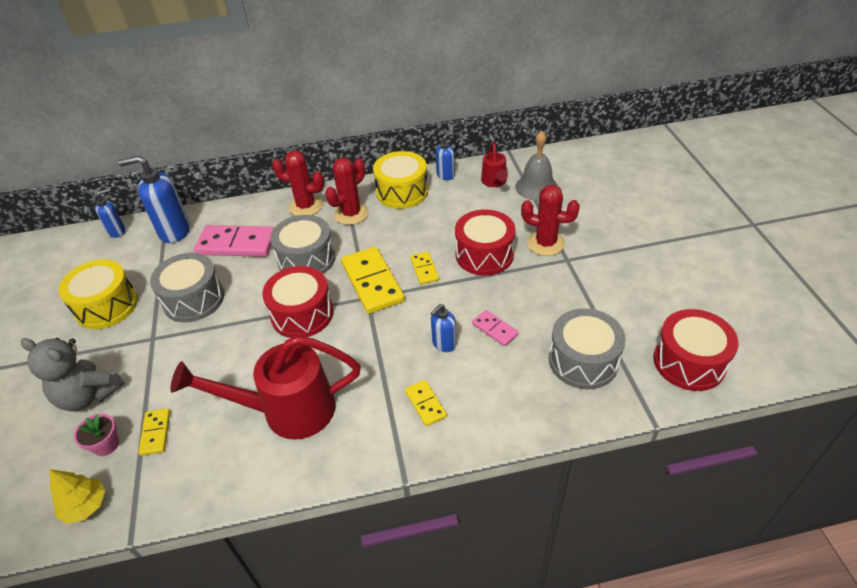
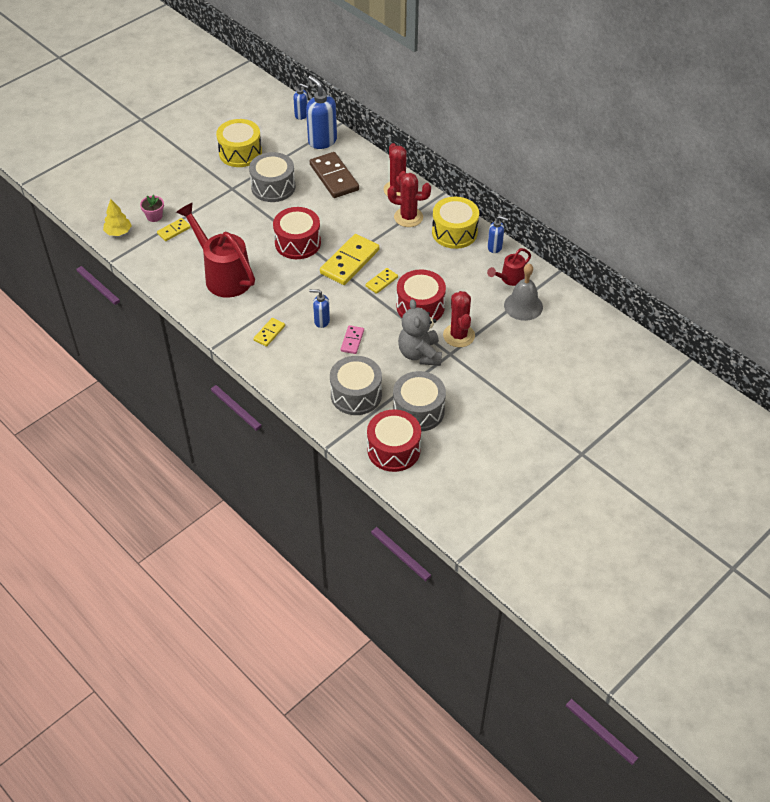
camera: 55 degrees right, 5 degrees up
(89, 395) = (177, 189): grey teddy bear -> grey teddy bear (420, 354)
(237, 244) = (334, 177): pink domino -> brown domino
(306, 259) = (346, 219): grey drum -> grey drum (418, 410)

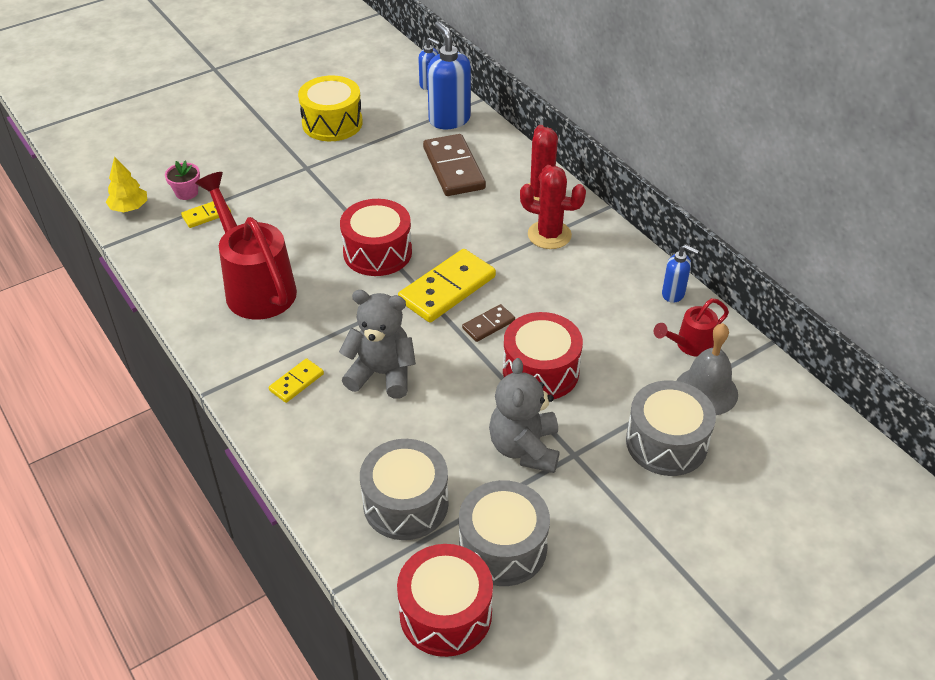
camera: 10 degrees right, 5 degrees down
(273, 187) = (364, 172): grey drum -> grey drum (666, 443)
(321, 321) = (382, 374): blue soap dispenser -> grey teddy bear
(352, 341) = (421, 411): pink domino -> none
(381, 282) = (488, 325): yellow domino -> brown domino
(454, 232) = (614, 264): yellow drum -> none
(459, 335) = (593, 426): red cactus -> none

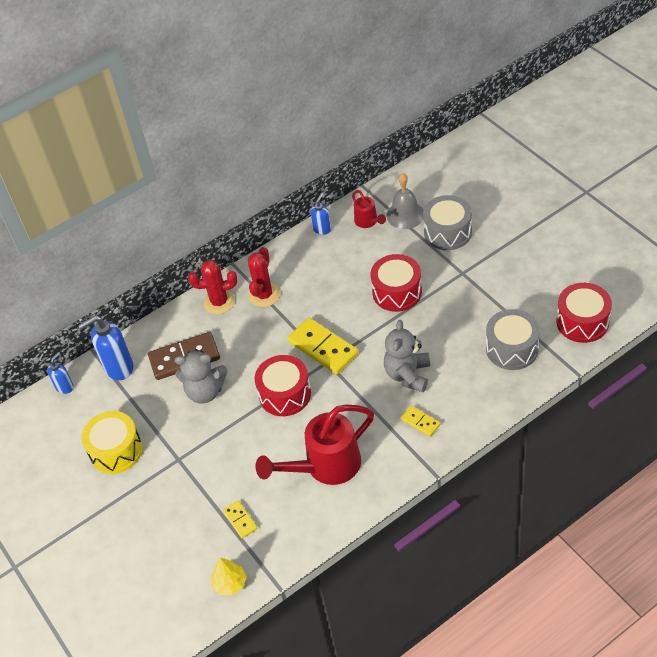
camera: 85 degrees left, 5 degrees up
(186, 192) = (210, 543): pink flower pot -> none
(488, 325) = (357, 322): brown domino -> none
(503, 547) = (534, 301): grey drum -> none
(524, 448) = (461, 296): grey teddy bear -> grey teddy bear (205, 391)

